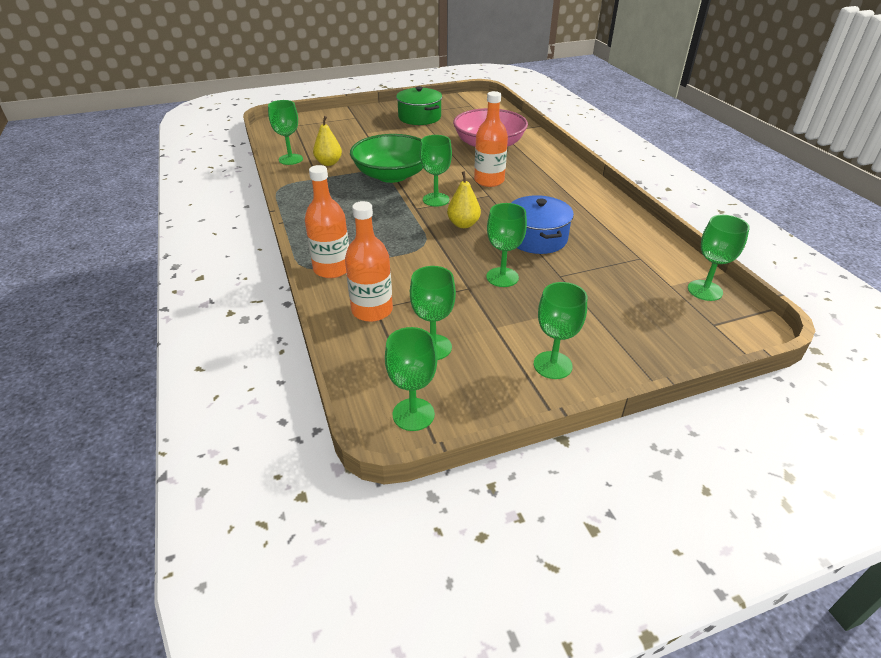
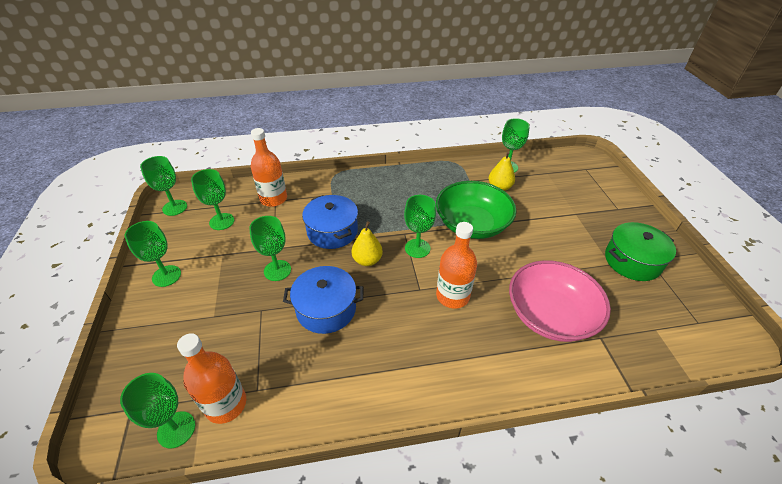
camera: 100 degrees right, 5 degrees up
(332, 269) = (329, 184): orange bottle -> orange bottle (226, 404)
(426, 251) = (332, 231): none -> blue pot

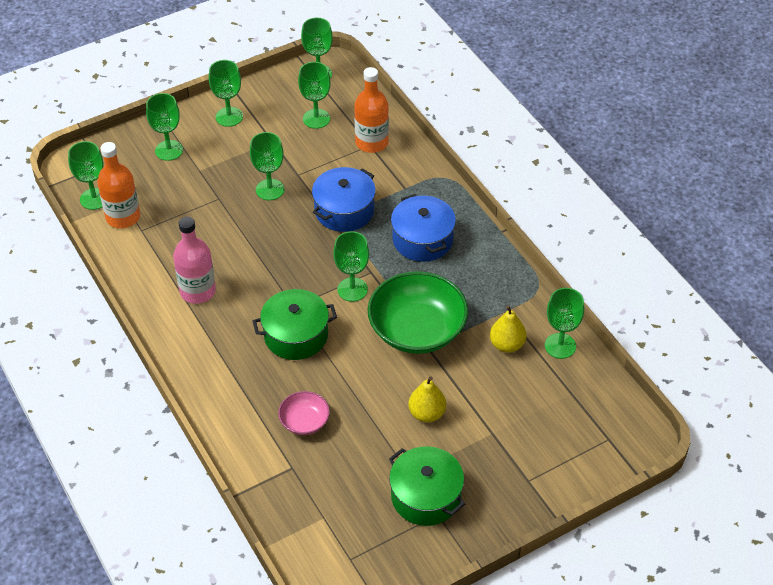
camera: 70 degrees right, 5 degrees up
(166, 335) = (169, 150): none -> green goblet
(326, 309) = (238, 243): blue pot -> blue pot (422, 239)
(367, 260) = (315, 253): yellow pear -> yellow pear (427, 413)
(369, 358) = (198, 291): none -> pink bottle
(452, 296) = (296, 335): orange bottle -> green pot
(550, 315) = (304, 421): pink bowl -> pink bowl, size x0.49

